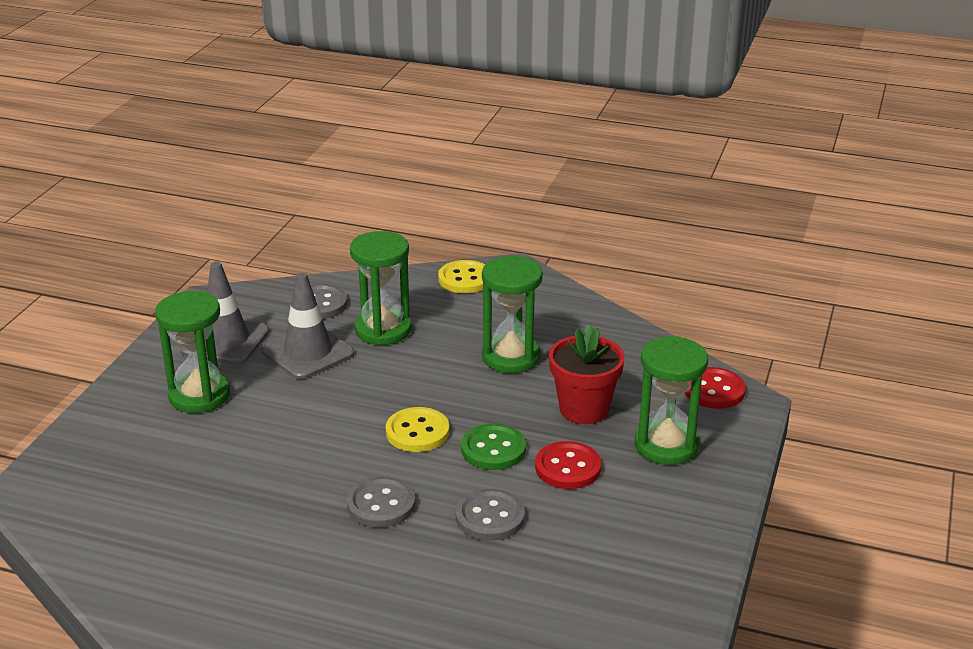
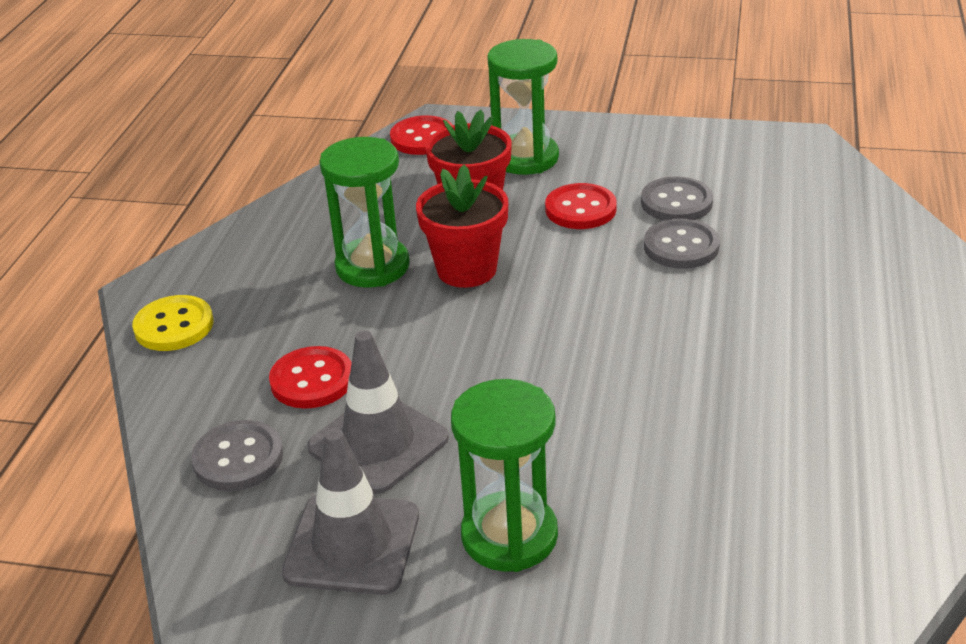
camera: 95 degrees left, 5 degrees up
(381, 504) = (691, 321): grey button -> grey button (676, 202)
(383, 330) = (312, 380): green hourglass -> red button
(417, 432) = (545, 315): yellow button -> none
(492, 400) = (466, 270): none -> red flower pot
(493, 449) = (563, 258): green button -> none

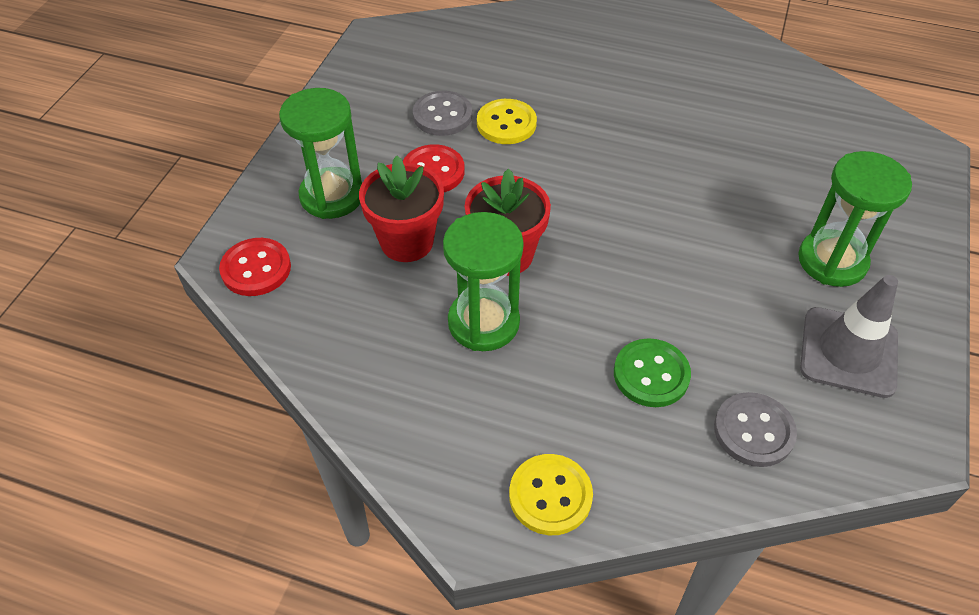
camera: 85 degrees left, 15 degrees up
(312, 380) = (651, 374): red button -> green button
(378, 443) = (735, 330): grey traffic cone -> none
(681, 247) = (506, 124): grey button -> yellow button

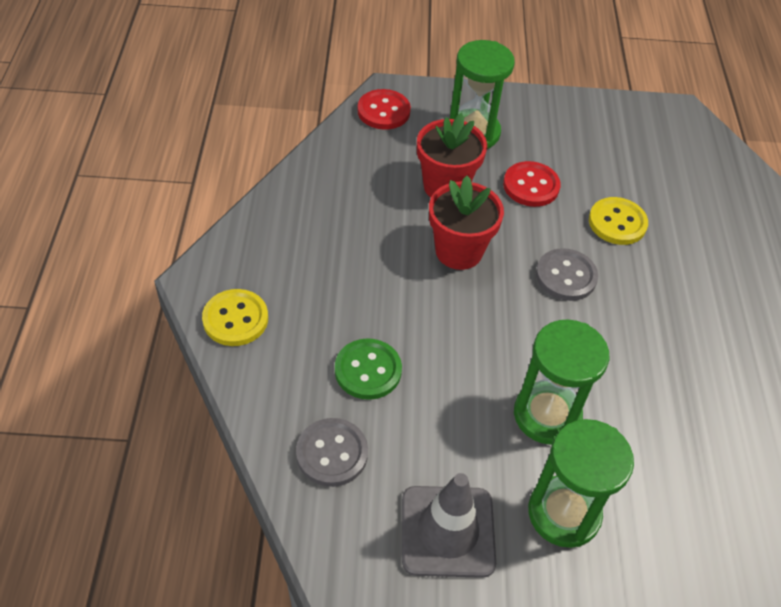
camera: 70 degrees right, 0 degrees up
(442, 115) = (602, 177): grey button -> grey button (566, 276)
(483, 322) = (382, 250): green hourglass -> green hourglass (547, 415)

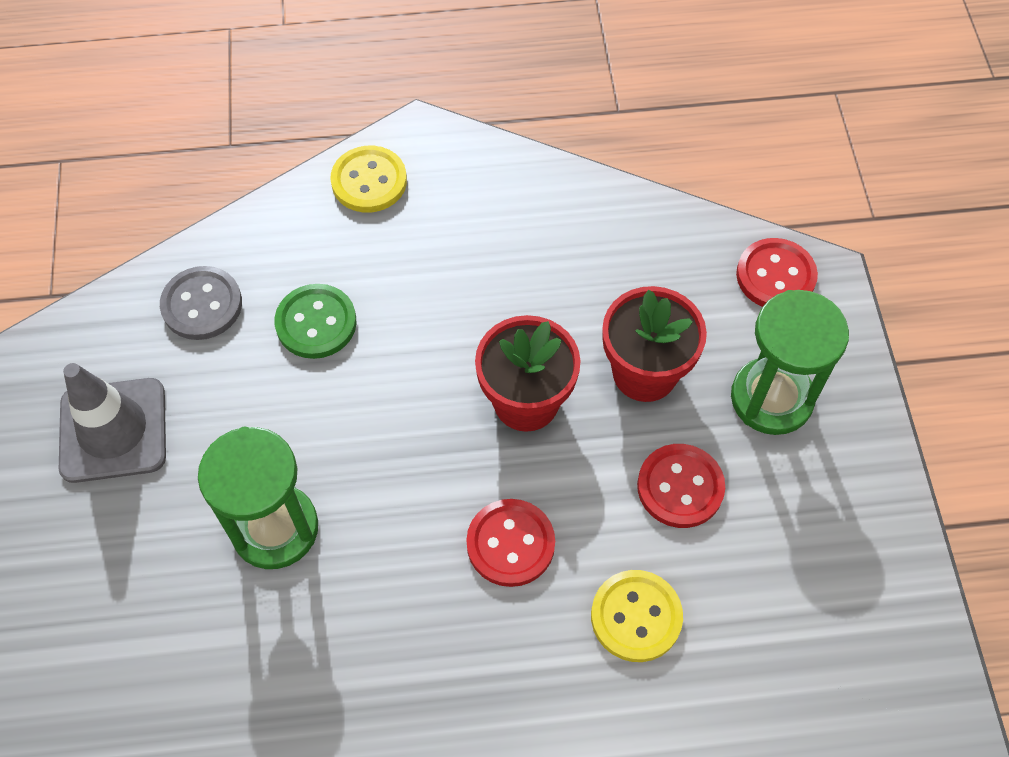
camera: 85 degrees right, 10 degrees up
(564, 513) = (140, 553): green hourglass -> none
(566, 276) = (510, 544): grey button -> red button

